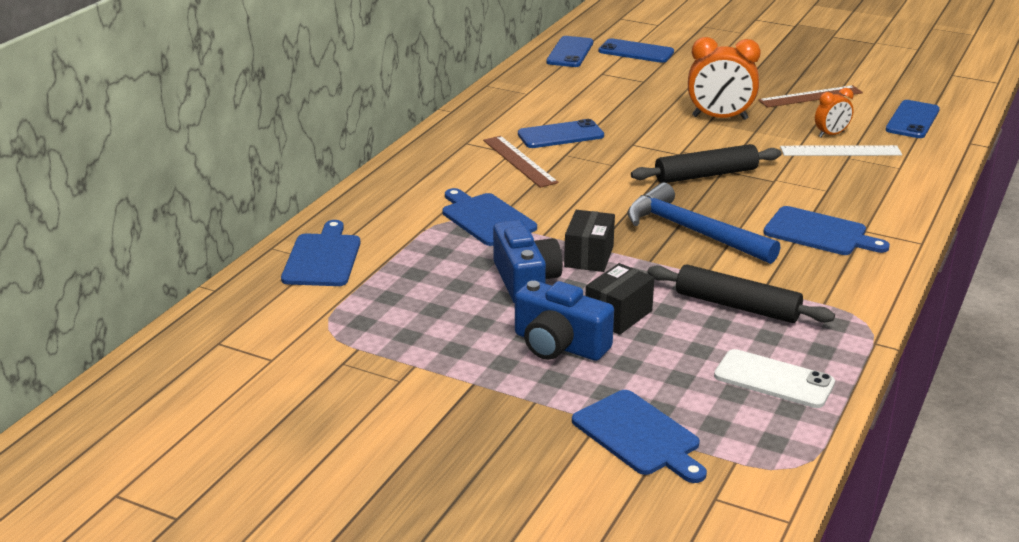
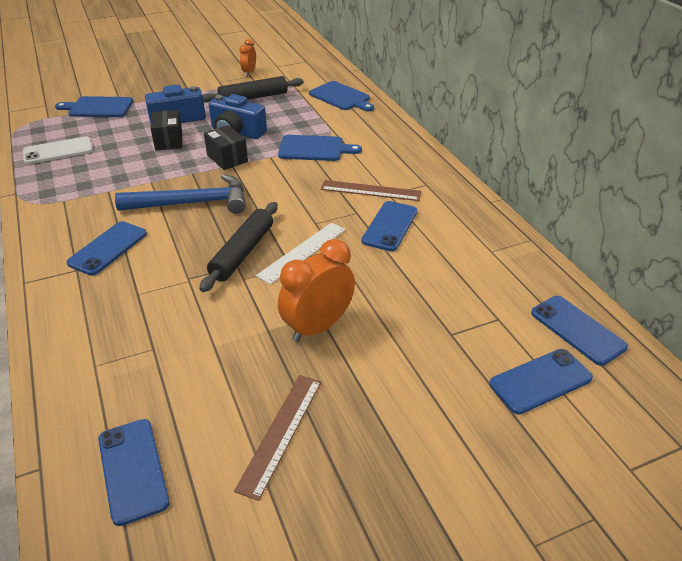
camera: 130 degrees right, 10 degrees up
(737, 306) = (113, 174): black rolling pin -> black rolling pin (253, 97)
(819, 233) = (108, 248): blue cutting board -> blue phone
(831, 134) = (197, 374): orange clock -> orange clock (249, 72)
(840, 151) = (167, 353): white ruler -> white ruler (302, 252)

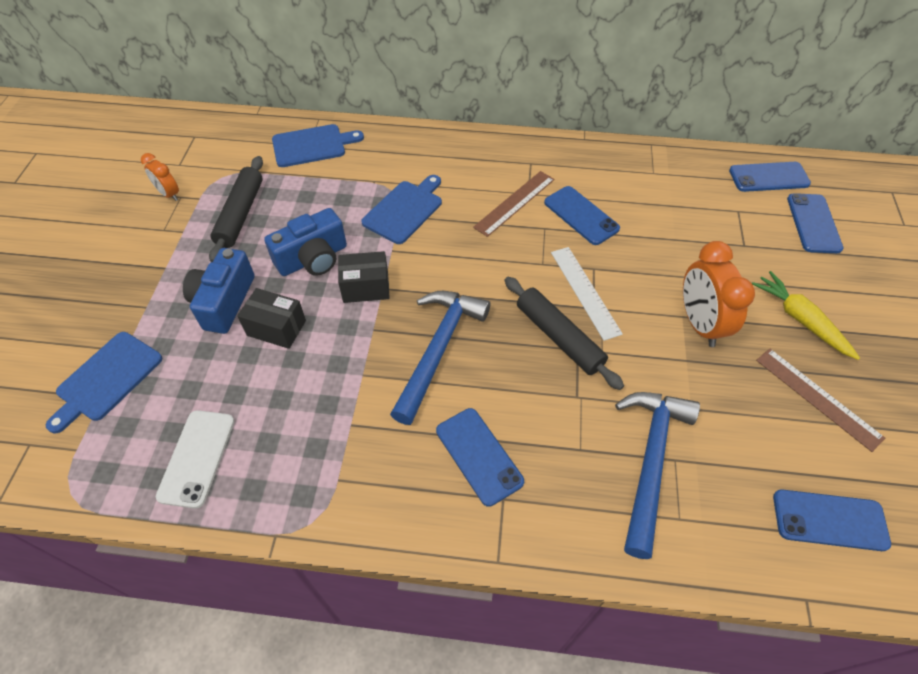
camera: 60 degrees left, 15 degrees up
(144, 334) = (650, 461): none -> blue hammer
(379, 398) = (800, 320): none -> yellow carrot

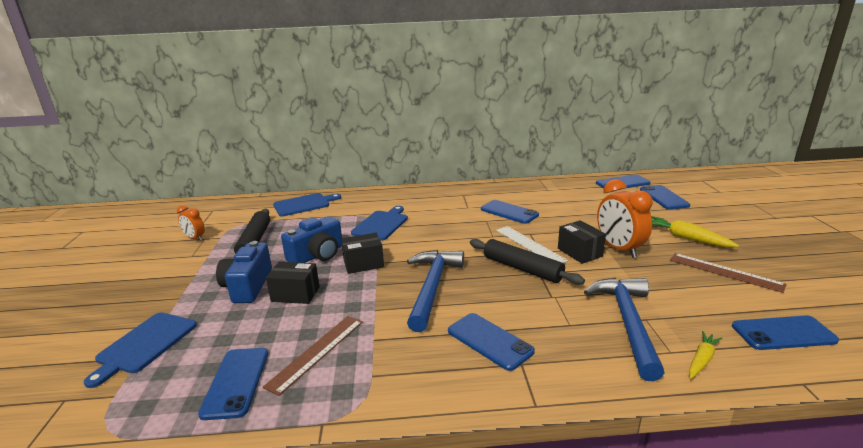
camera: 10 degrees left, 30 degrees down
(197, 458) = (236, 382): white phone -> blue phone
(514, 203) = (460, 212): brown ruler -> brown ruler (316, 352)
(644, 320) = (579, 252): none -> black box
(709, 538) = (701, 359): none -> yellow carrot

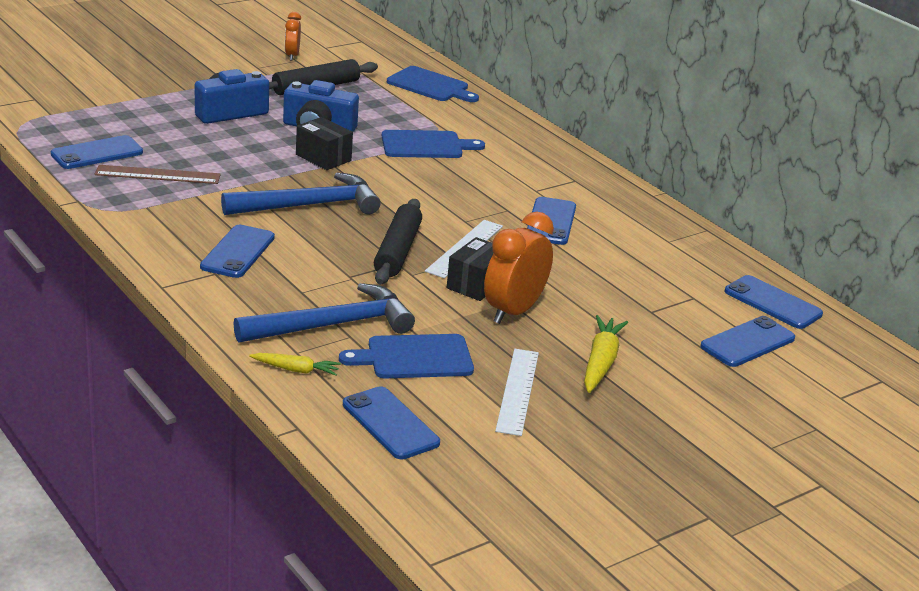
camera: 55 degrees right, 5 degrees up
(144, 345) = (112, 101): blue cutting board -> blue cutting board (414, 357)
(295, 294) = (236, 139): black box -> none
(725, 272) = (517, 391): brown ruler -> white ruler

